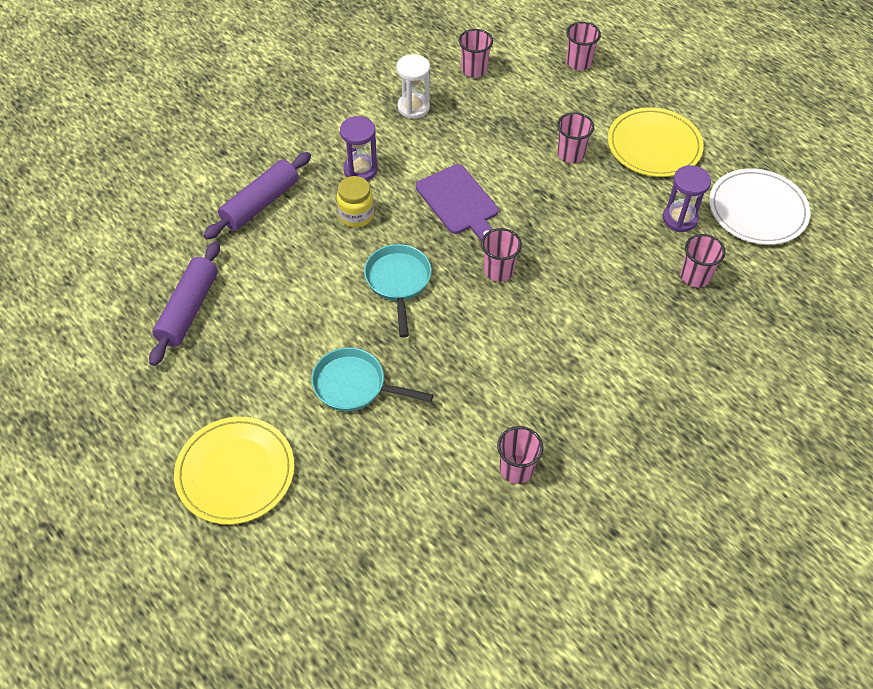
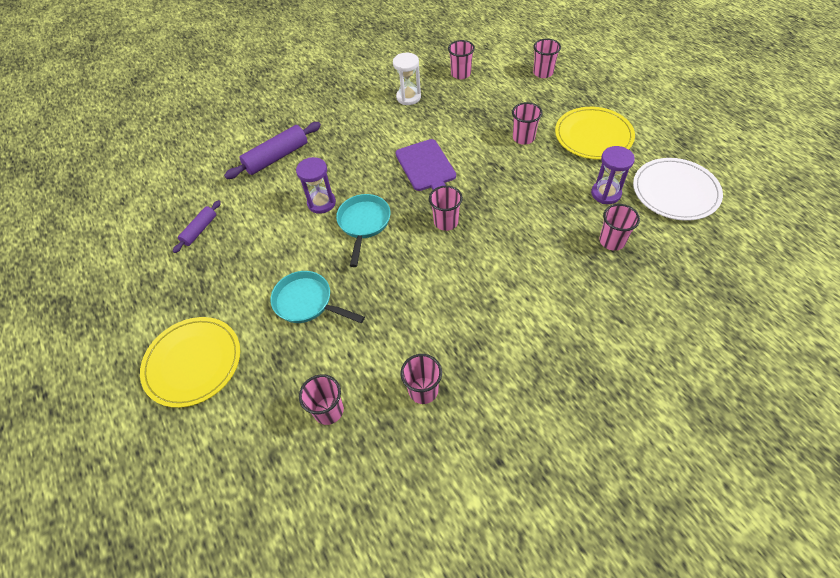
camera: 15 degrees right, 0 degrees up
(188, 309) = (200, 230): purple rolling pin -> purple rolling pin, size x0.59
(356, 215) = (345, 171): yellow jar -> none
(360, 170) = (357, 138): purple hourglass -> purple hourglass (321, 203)
(414, 504) = (328, 410): none -> pink cup

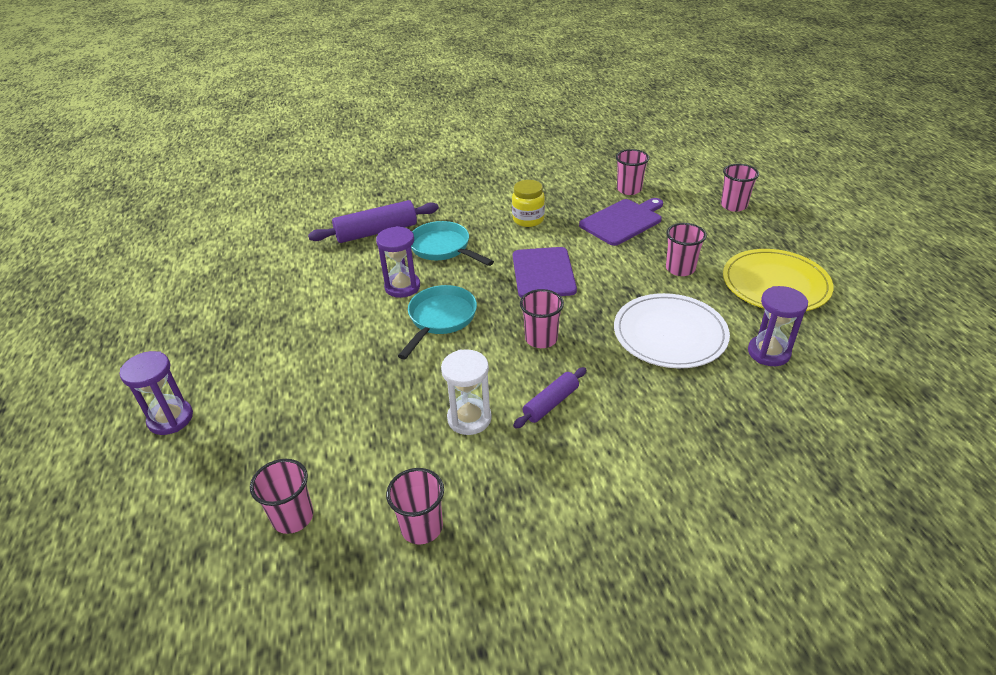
camera: 15 degrees right, 15 degrees down
(193, 362) = (170, 419): yellow plate -> purple hourglass
(200, 230) = (256, 285): purple rolling pin -> purple rolling pin (551, 403)
(307, 302) = (332, 387): turquoise pan -> turquoise pan (443, 248)
(394, 119) = (528, 219): none -> yellow jar
(408, 97) = (555, 202): white hourglass -> white hourglass (469, 418)
(467, 104) = (623, 221): none -> purple cutting board
(612, 241) = (756, 411): pink cup -> none
(675, 191) = (871, 371): white plate -> white plate (670, 334)

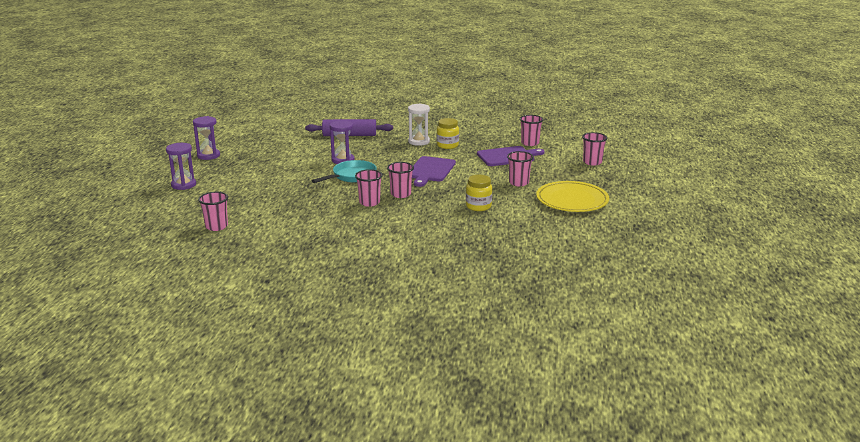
camera: 20 degrees right, 15 degrees down
(421, 527) = (273, 242): pink cup -> pink cup (369, 202)
(443, 248) = (382, 149): turquoise pan -> none
(469, 418) = (331, 214): white hourglass -> white hourglass (419, 141)
(551, 403) = (380, 217): purple rolling pin -> none
(670, 334) = (478, 206): white plate -> yellow jar
(768, 352) = (529, 224): purple hourglass -> purple hourglass (208, 155)

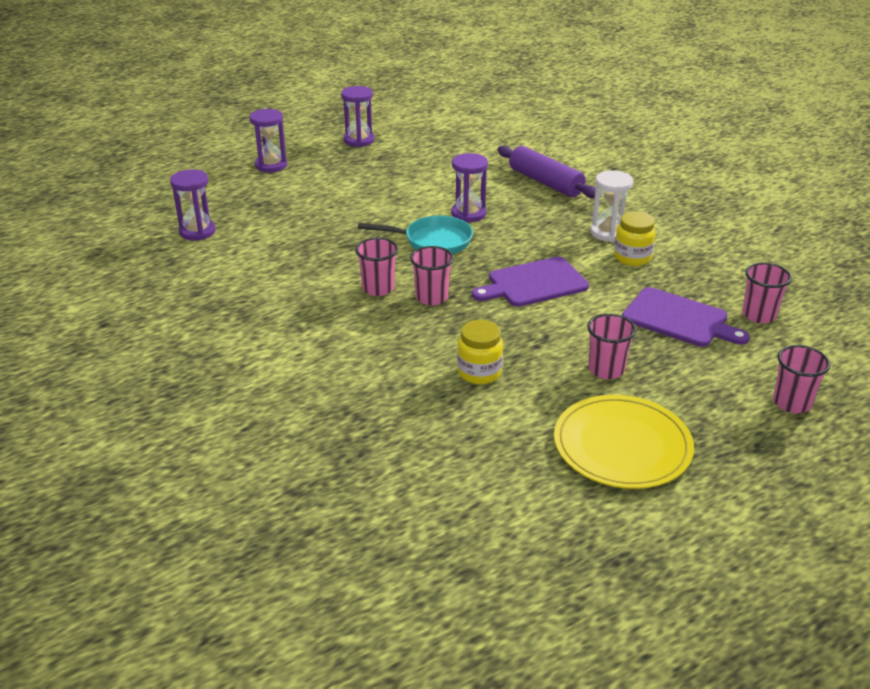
camera: 50 degrees right, 10 degrees up
(216, 226) = (197, 231): pink cup -> purple hourglass

